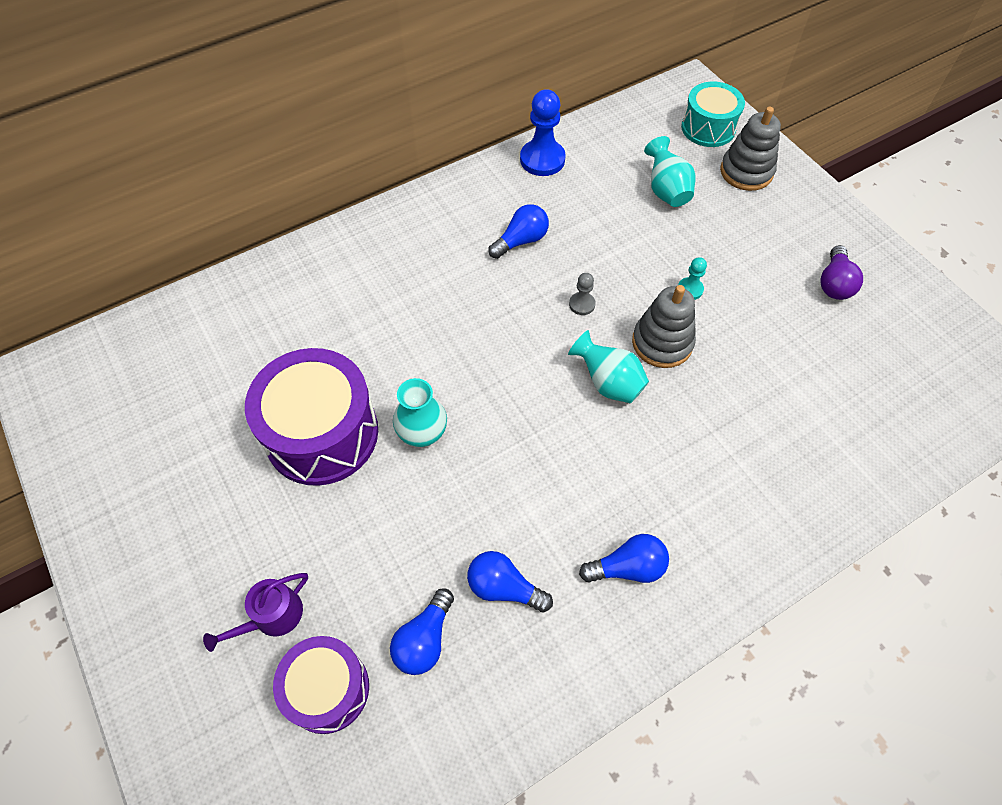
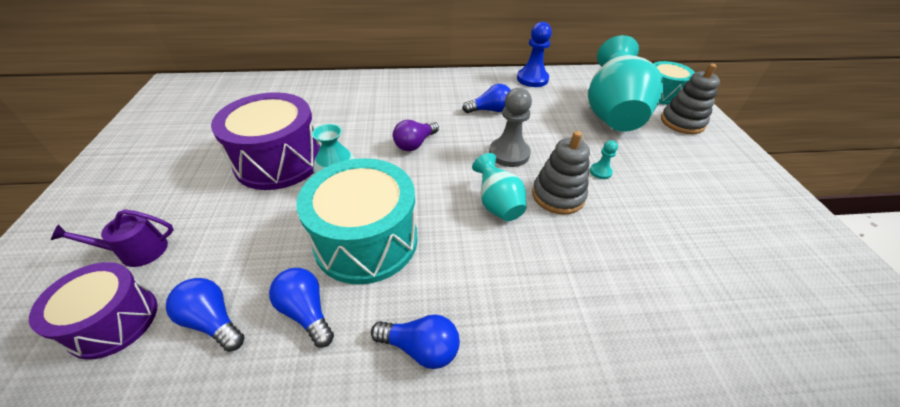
camera: 25 degrees right, 15 degrees down
(424, 640) = (213, 321): blue light bulb -> blue light bulb turned 75 degrees clockwise
(503, 488) = (366, 240): none -> turquoise drum
(582, 304) = (509, 154): grey pawn -> grey pawn, size x1.97
(666, 191) = (612, 115): turquoise vase -> turquoise vase, size x1.94
(834, 283) = (736, 208): purple light bulb -> purple light bulb (415, 144)

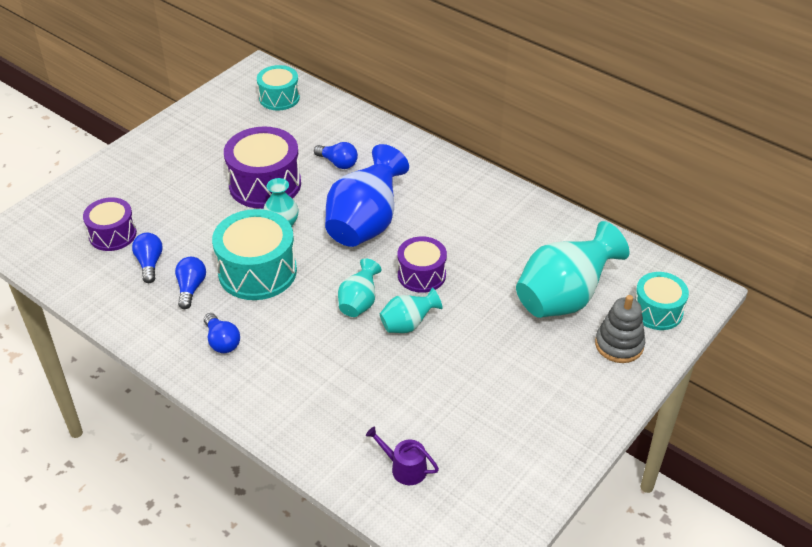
camera: 45 degrees right, 0 degrees up
(137, 251) = (146, 202): purple watering can -> purple watering can (404, 468)
(217, 95) = (279, 98): none -> turquoise drum
(415, 144) = (365, 225): purple light bulb -> blue vase
(490, 110) = (463, 230): blue light bulb -> blue light bulb (338, 163)
(509, 154) = (421, 275): grey pawn -> purple drum
(532, 79) = (552, 221): blue pawn -> none
(558, 196) = (408, 325): grey stacking toy -> turquoise vase
(600, 172) = (467, 331): turquoise pawn -> none

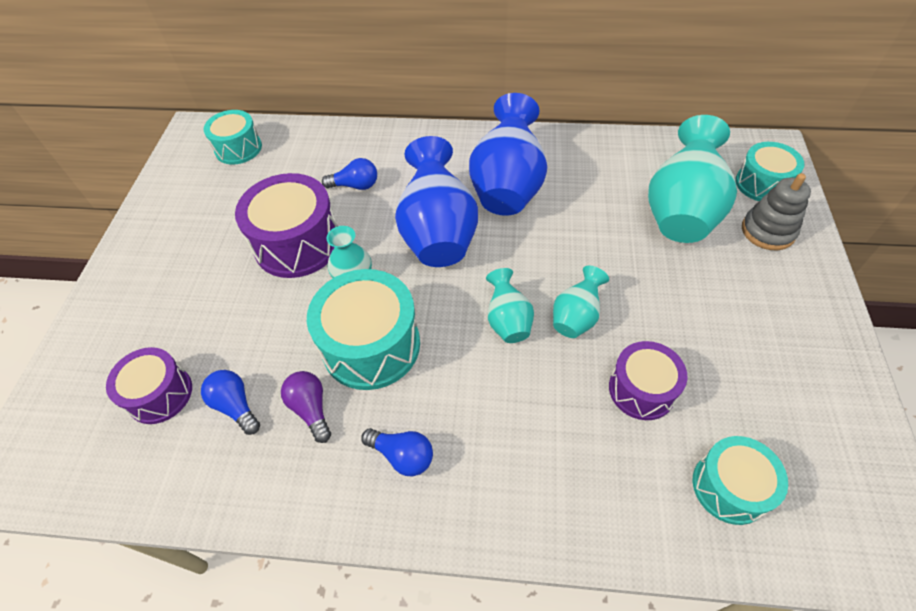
camera: 30 degrees left, 10 degrees up
(191, 288) = (311, 409): blue light bulb -> purple light bulb
(404, 468) = (729, 487): purple watering can -> turquoise drum
(421, 275) = (538, 257): purple drum -> purple drum (641, 389)
(447, 217) = (507, 188): none -> blue vase

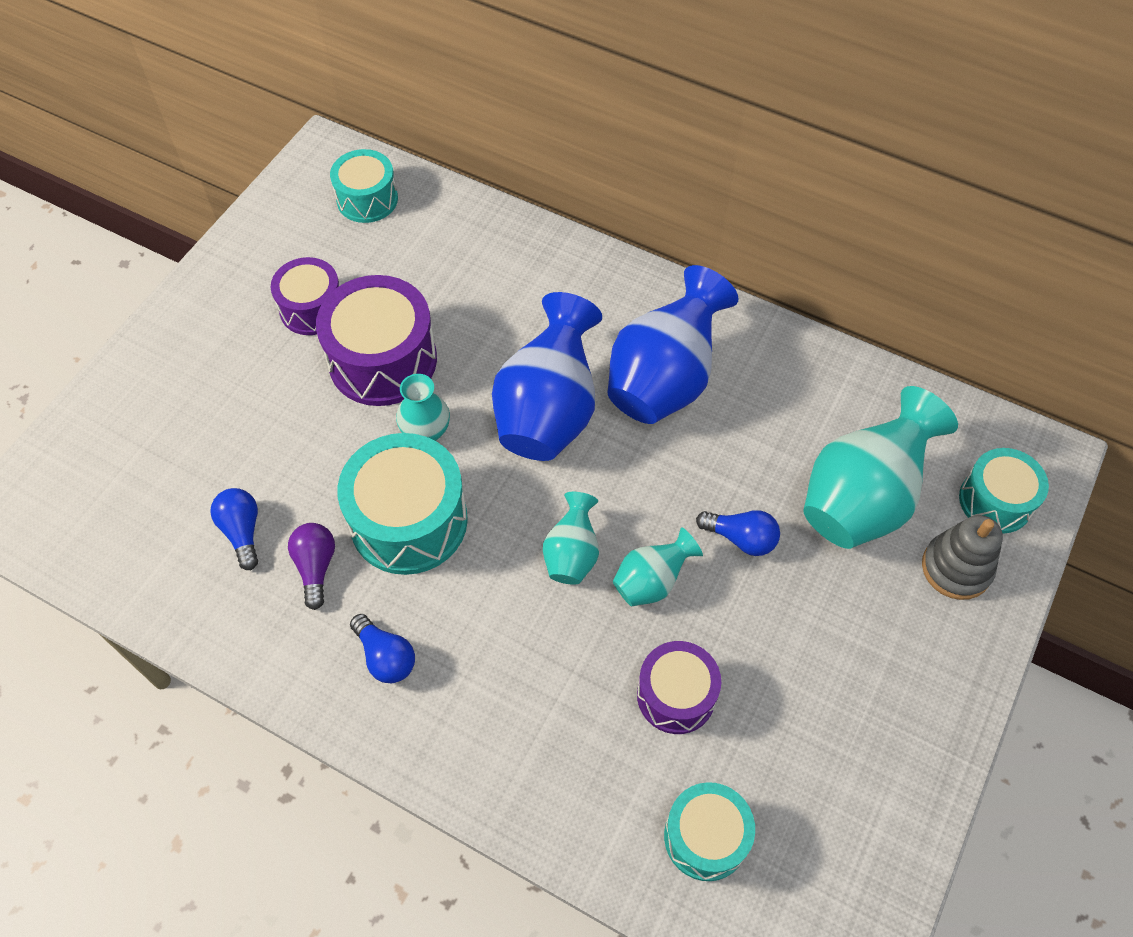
camera: 20 degrees right, 5 degrees up
(160, 394) = (172, 487): purple drum -> purple drum (312, 309)
(355, 185) = (482, 306): blue light bulb -> blue light bulb (741, 538)

